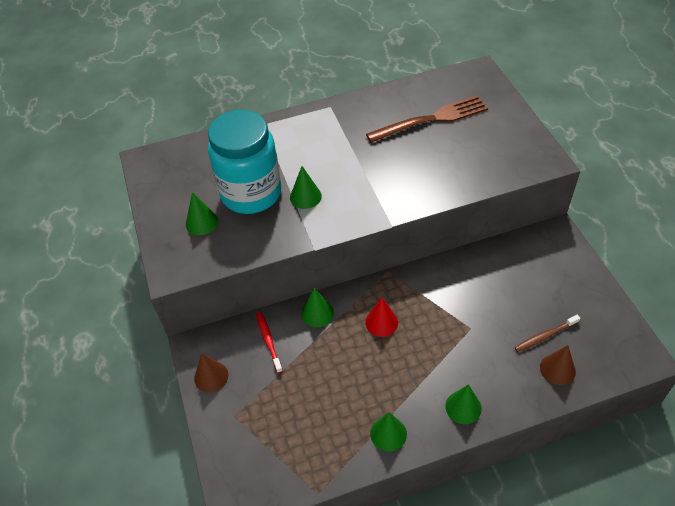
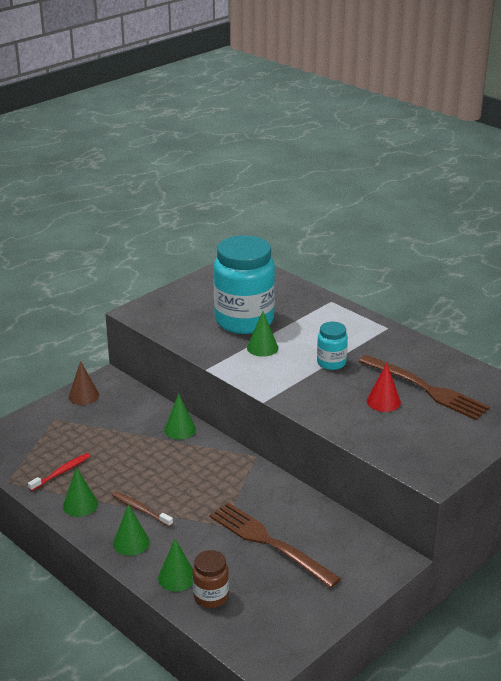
camera: 60 degrees right, 20 degrees down
(201, 222) = (195, 308): green cone -> green cone (177, 577)
(268, 341) = (134, 413): red toothbrush -> red toothbrush (61, 472)
(359, 160) = (331, 363): none -> turquoise jar
(381, 322) = (194, 468): red cone -> red cone (383, 401)
(505, 304) = (268, 542): none -> brown fork
(545, 336) = (246, 579): brown toothbrush -> brown toothbrush (140, 509)
(557, 369) = (211, 597): brown cone -> brown jar

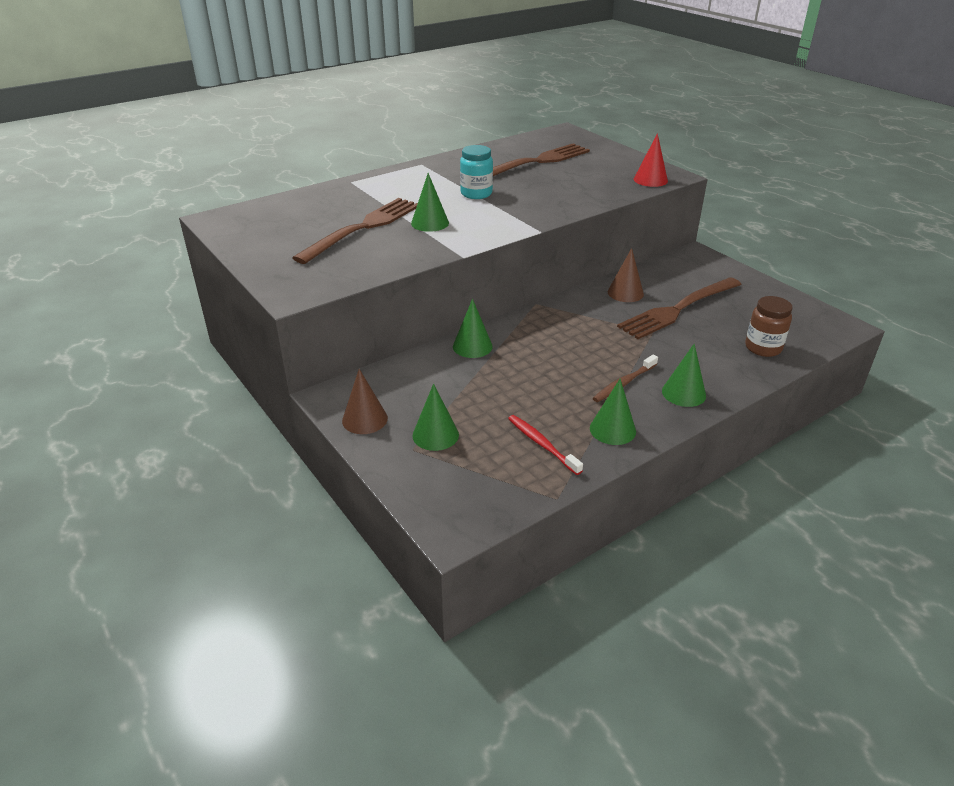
camera: 80 degrees left, 5 degrees up
(177, 577) = (737, 366): green cone -> green cone (435, 435)
(244, 321) = (363, 228): turquoise jar -> brown fork
(291, 508) = (625, 293): none -> brown cone
(383, 401) = (553, 180): red cone -> red cone (650, 180)

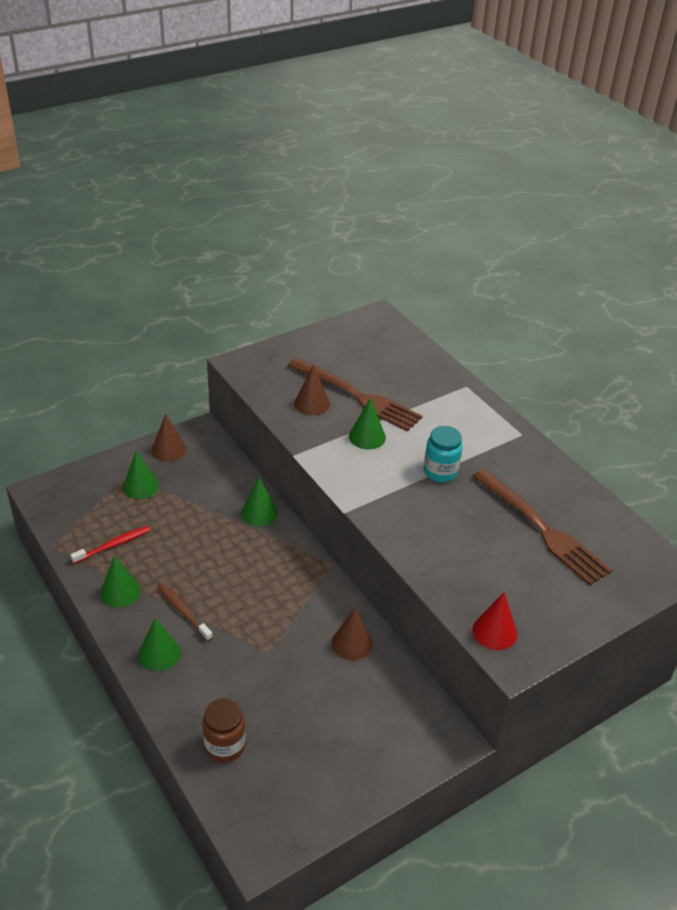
camera: 90 degrees right, 5 degrees up
(375, 250) = (312, 403): none -> brown cone
(678, 309) = (312, 685): brown fork -> none

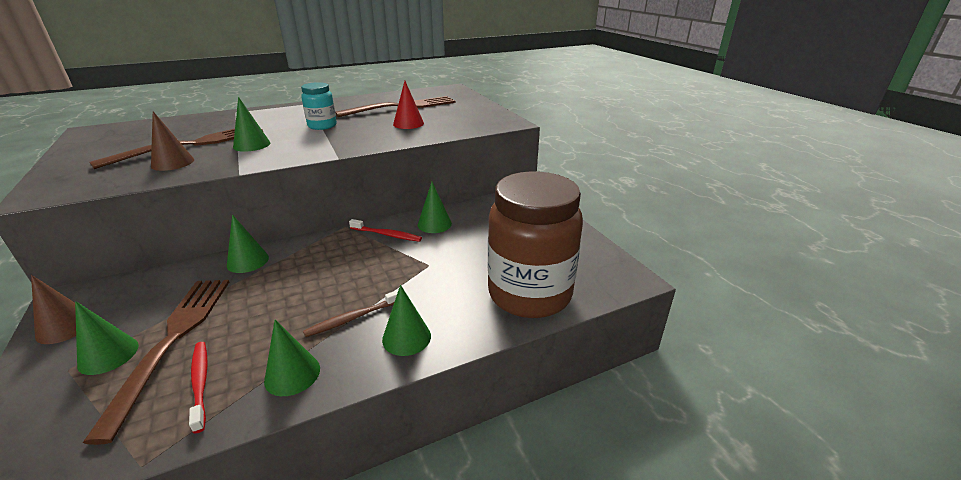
camera: 80 degrees left, 10 degrees down
(156, 511) = (173, 340): none -> brown fork
(225, 746) = (529, 294): brown jar -> brown jar, size x2.14
(321, 604) = (387, 234): none -> red toothbrush
(352, 643) = (434, 224): brown cone -> green cone
(494, 632) = (485, 125): red cone -> red cone (408, 124)

